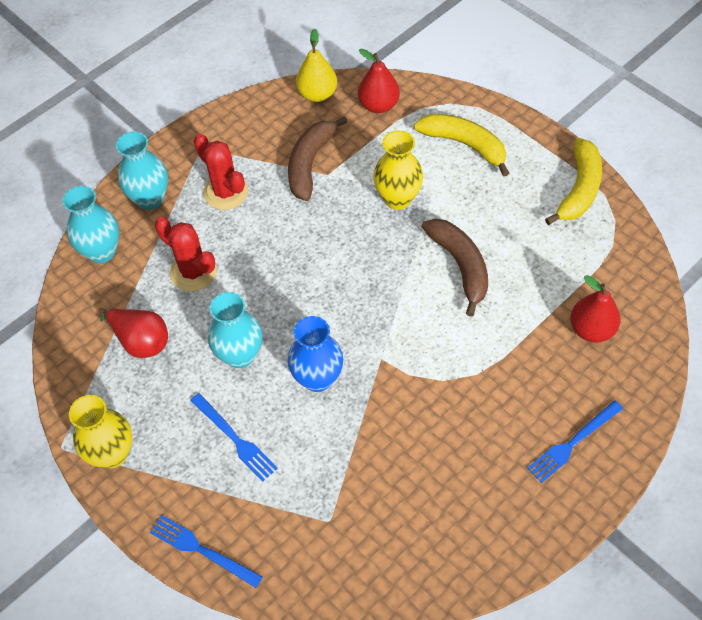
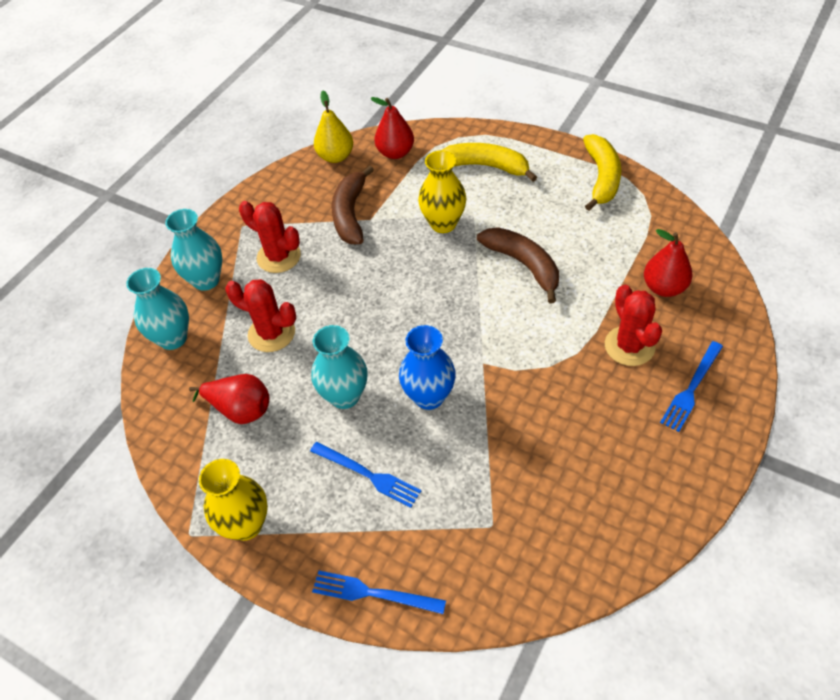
camera: 15 degrees left, 5 degrees down
(530, 382) = (629, 346): none -> red cactus

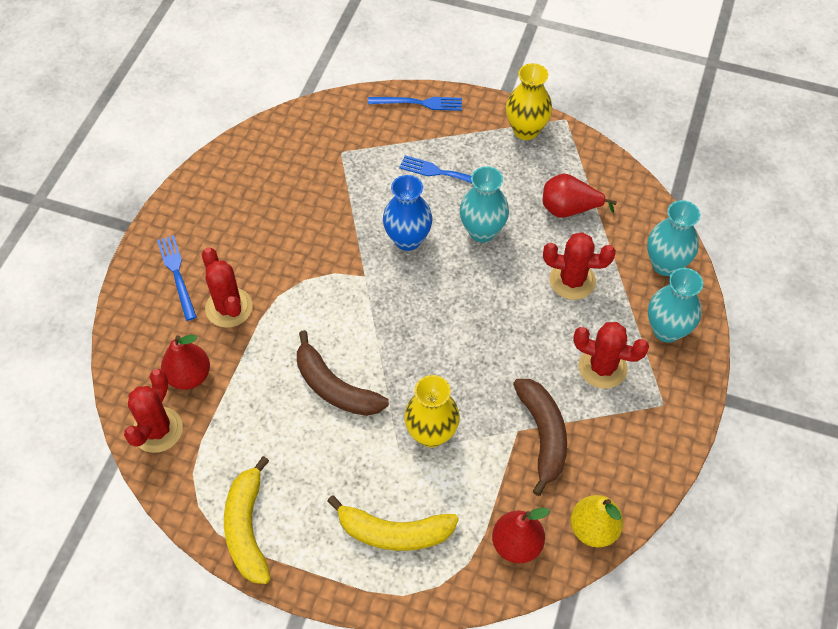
camera: 165 degrees right, 5 degrees up
(687, 248) = (157, 430): none -> red cactus
(691, 388) = (177, 274): blue fork -> blue fork turned 45 degrees counterclockwise

